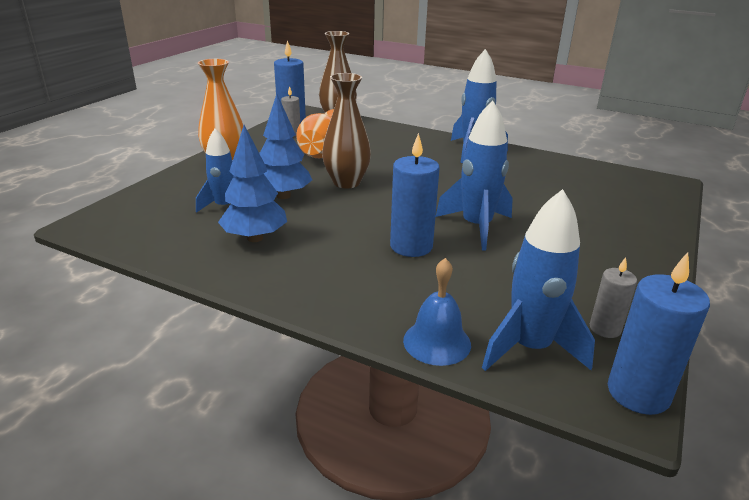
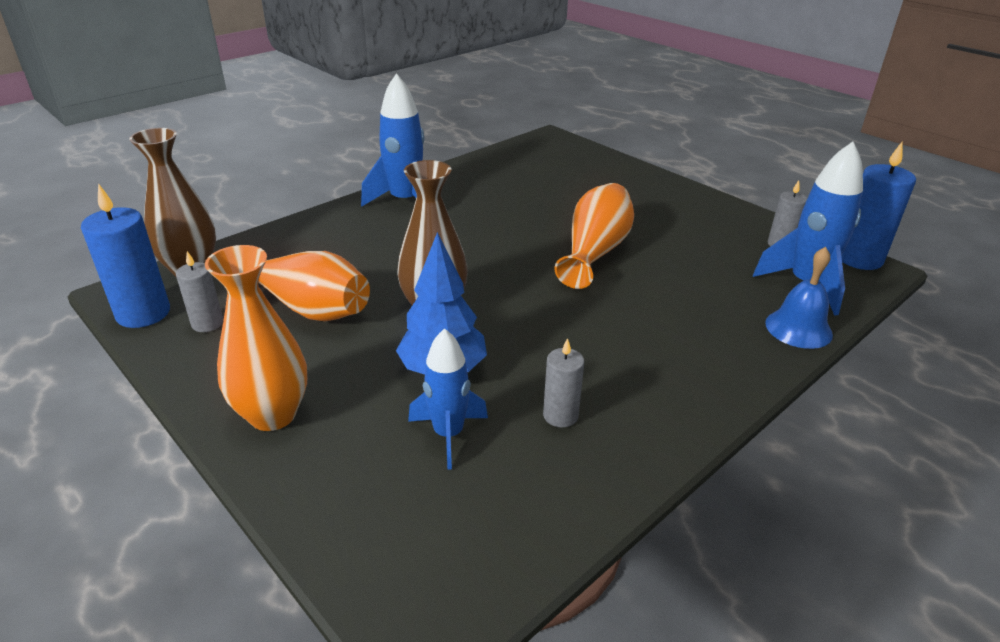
camera: 70 degrees left, 5 degrees up
(255, 238) = (560, 415): blue tree -> grey candle
(411, 246) = (622, 300): blue candle -> none
(476, 227) = (595, 252): blue rocket -> orange vase

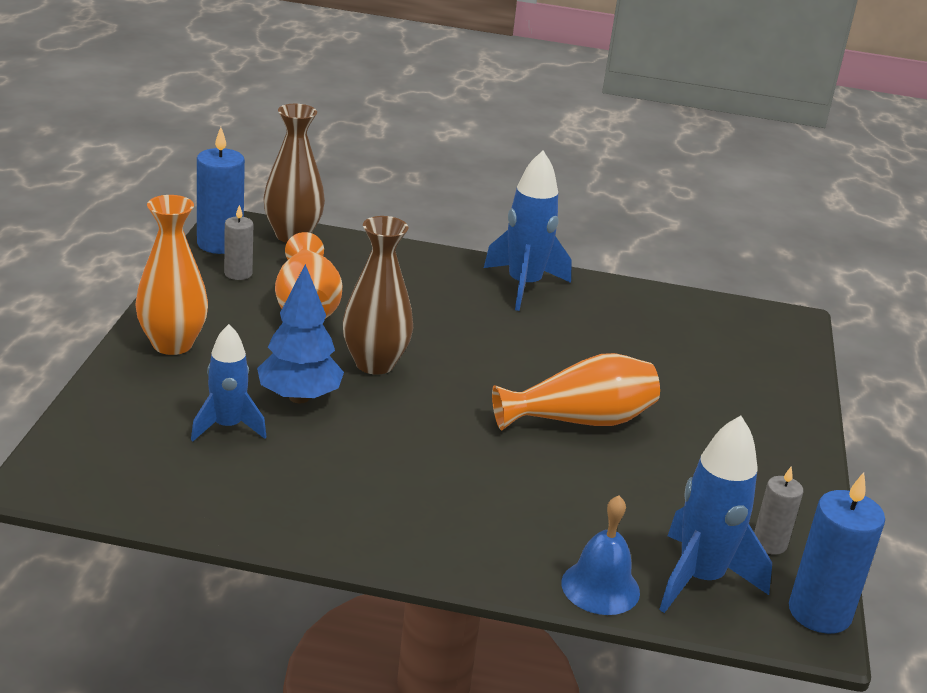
camera: 50 degrees right, 5 degrees down
(560, 415) = (304, 473): grey candle -> none

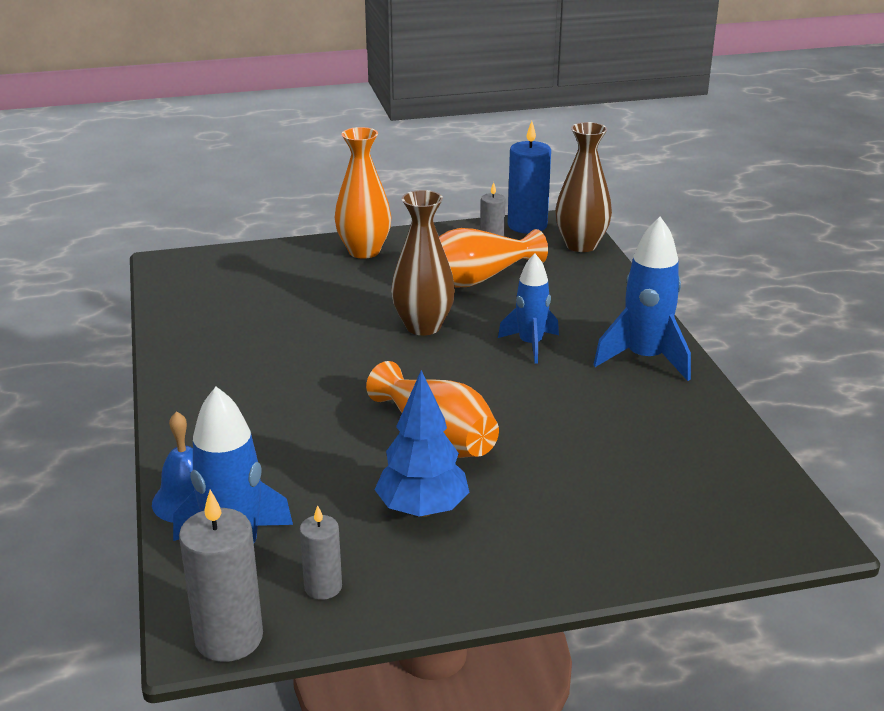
camera: 70 degrees right, 0 degrees up
(227, 427) = (278, 298): blue rocket -> blue rocket (530, 345)
(299, 397) = (342, 311): blue tree -> blue tree (422, 510)
(819, 612) = (229, 638): blue candle -> grey candle

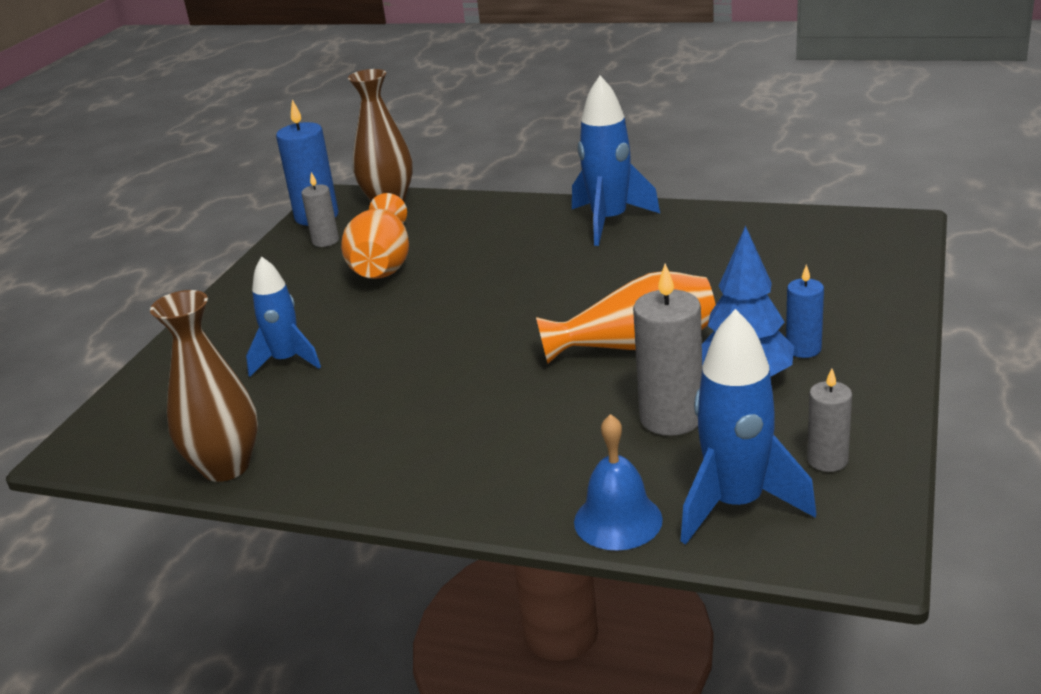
camera: 55 degrees left, 0 degrees up
(229, 638) = (874, 534): grey candle -> grey candle (671, 418)
(364, 251) = (242, 312): orange vase -> none
(423, 326) = (435, 311): brown vase -> brown vase (226, 467)
(497, 530) = (803, 349): none -> blue candle
(530, 345) = (530, 265): blue rocket -> blue rocket (286, 361)

